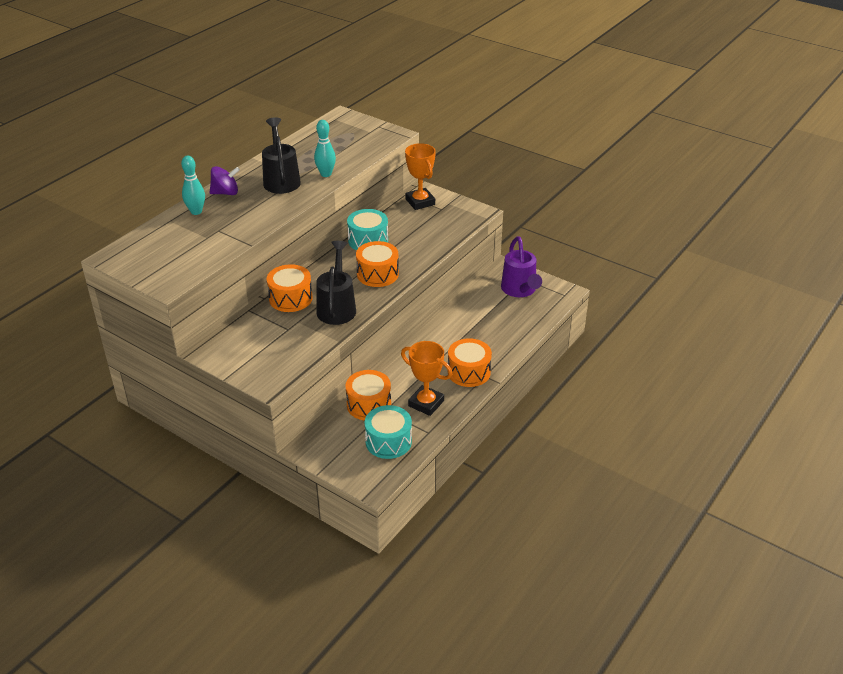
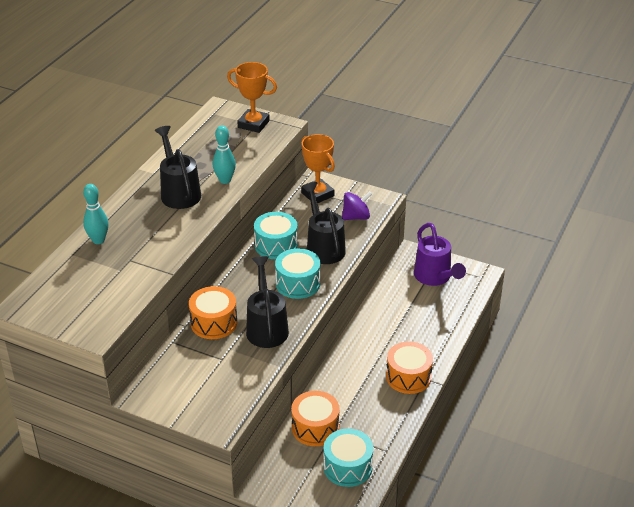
camera: 10 degrees left, 0 degrees up
(225, 193) = (123, 214): purple spinning top -> purple spinning top (356, 217)
(377, 274) = (298, 283): orange drum -> turquoise drum
(411, 246) = (323, 247): none -> black watering can
(426, 403) = (374, 418): orange trophy -> orange trophy (253, 124)

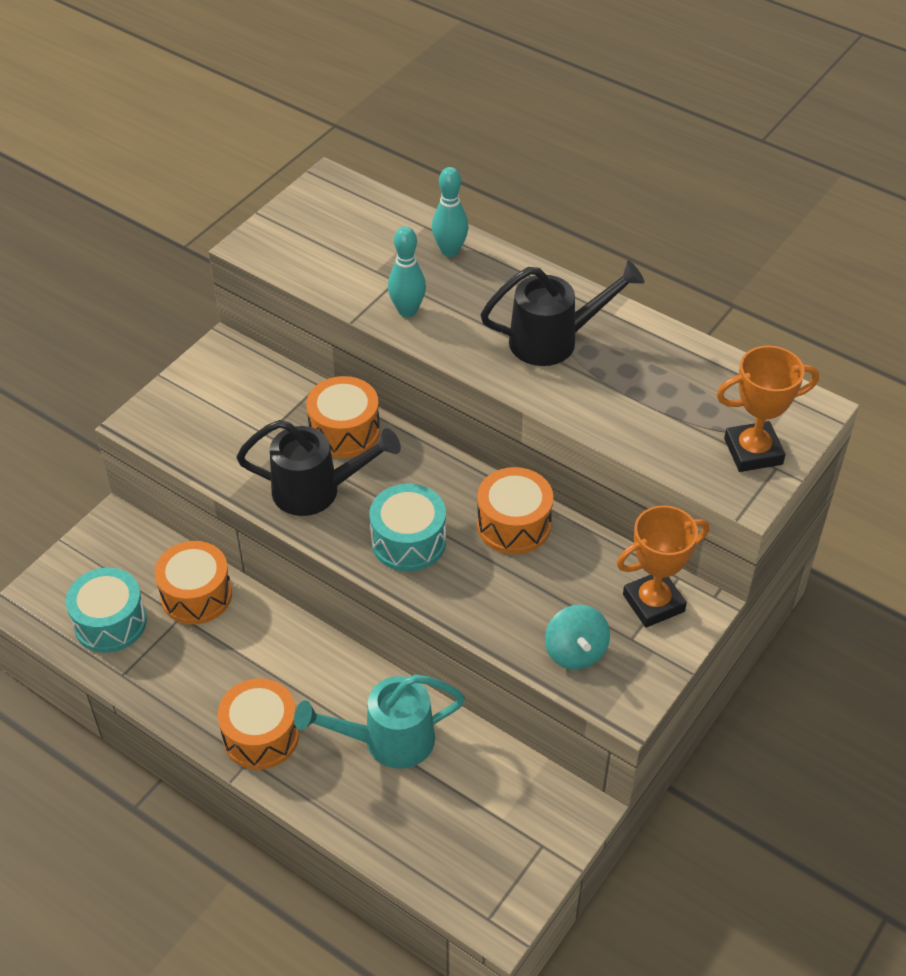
camera: 100 degrees right, 10 degrees up
(225, 180) = (577, 397): turquoise bowling pin -> turquoise bowling pin (407, 311)
(253, 124) = (753, 451): orange trophy -> orange trophy turned 45 degrees clockwise
(276, 245) = (514, 525): turquoise drum -> orange drum
(323, 247) = (496, 590): black watering can -> none
(356, 217) = (575, 652): purple spinning top -> turquoise spinning top
(394, 325) = (388, 740): none -> turquoise watering can
(435, 277) = (502, 834): purple watering can -> none

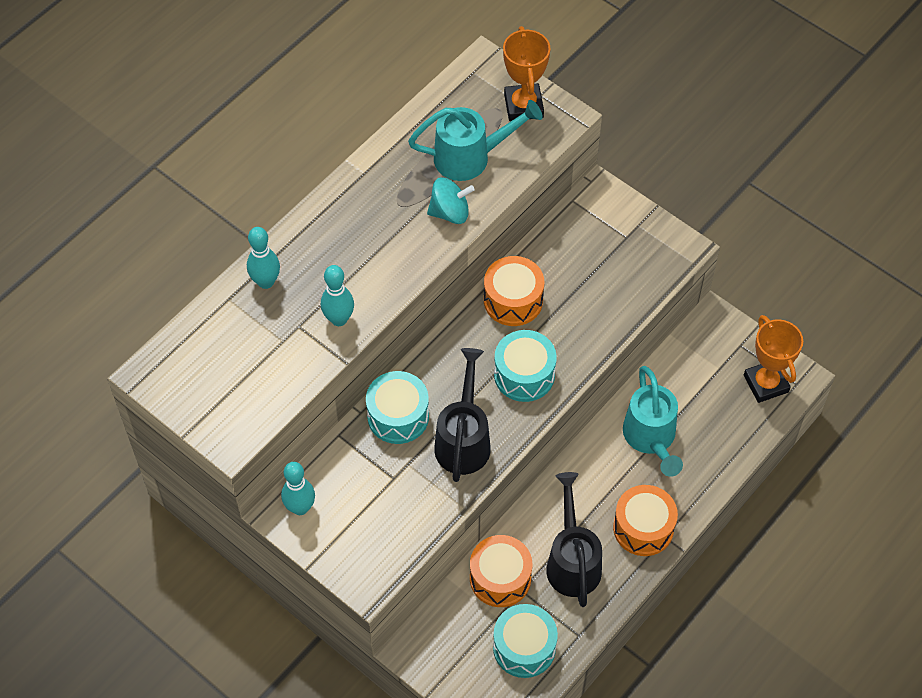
camera: 85 degrees left, 10 degrees up
(230, 363) = (300, 508): none -> turquoise bowling pin
(344, 431) = (398, 416): orange drum -> turquoise drum
(553, 340) = (389, 217): black watering can -> black watering can (572, 561)
(575, 652) = (636, 273): turquoise spinning top -> turquoise spinning top (450, 212)
(653, 603) = (595, 219): orange trophy -> orange trophy (766, 383)
(657, 405) = (470, 157): none -> turquoise watering can

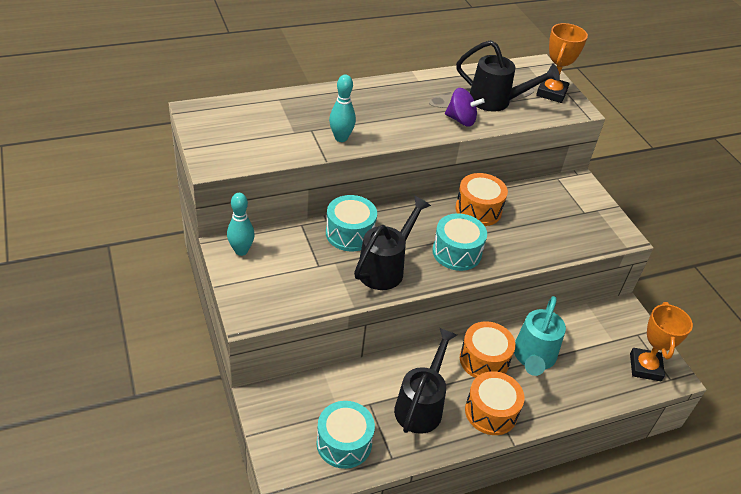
camera: 25 degrees right, 15 degrees down
(266, 282) = (310, 101): turquoise bowling pin -> none
(450, 212) = (461, 120): turquoise spinning top -> purple spinning top
(470, 157) = (496, 101): turquoise watering can -> black watering can
(500, 578) = (359, 387): orange drum -> orange drum (484, 360)

